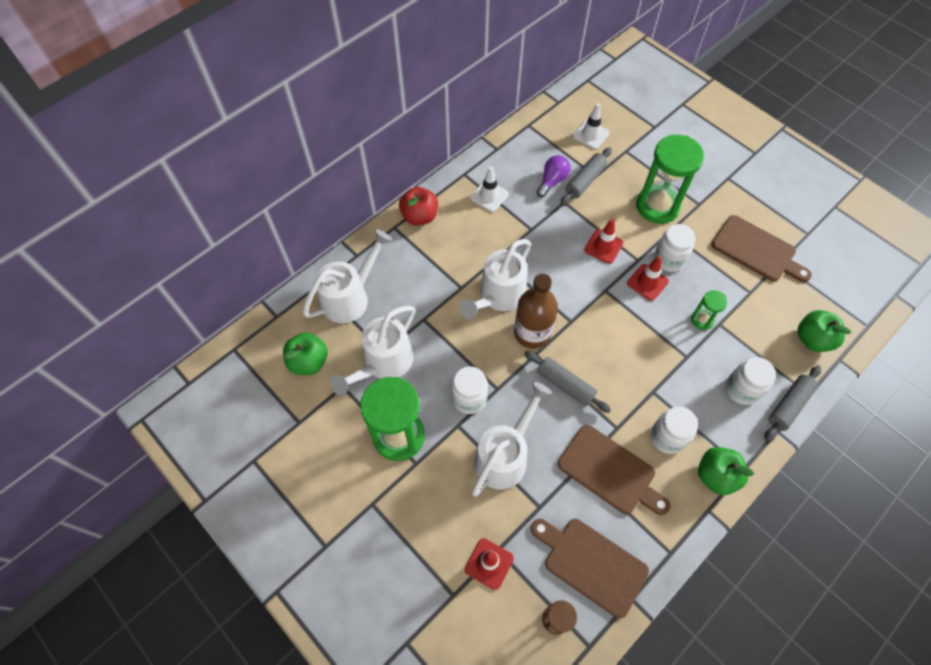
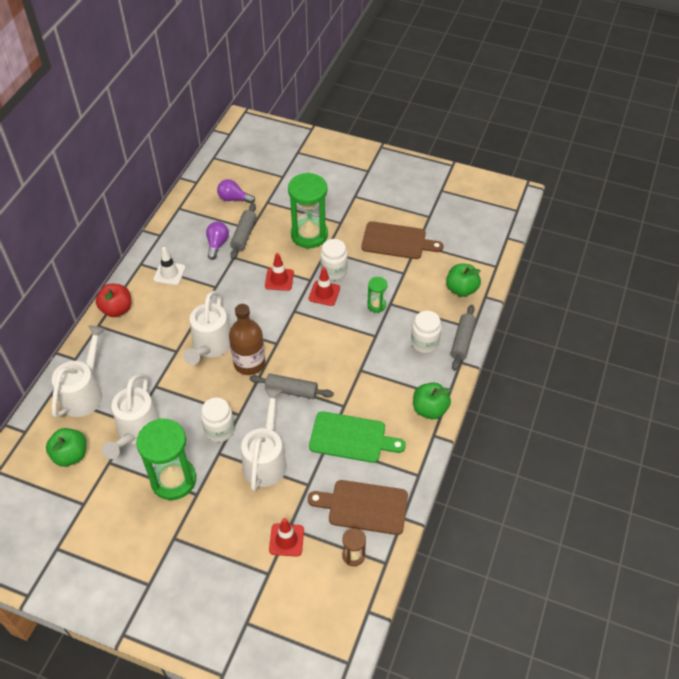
camera: 25 degrees left, 10 degrees down
(591, 134) = (234, 199): white traffic cone -> purple light bulb
(610, 471) = (351, 438): brown cutting board -> green cutting board
(667, 437) = (384, 397): white jar -> none

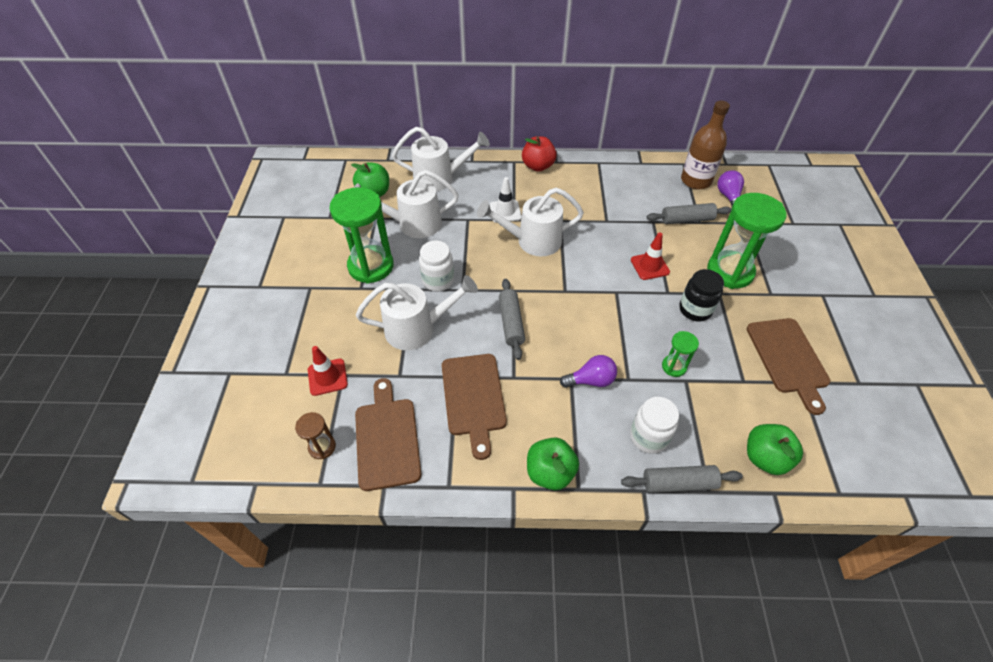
camera: 70 degrees right, 0 degrees up
(169, 273) = (600, 184): white traffic cone -> white traffic cone (505, 211)
(217, 244) = (660, 204): purple light bulb -> purple light bulb (591, 380)
(249, 363) = (528, 277): brown bottle -> brown bottle (696, 180)
(324, 293) = (657, 311): red traffic cone -> none
(334, 271) = (695, 310): white jar -> black jar
(351, 438) = (473, 398): green cutting board -> brown cutting board

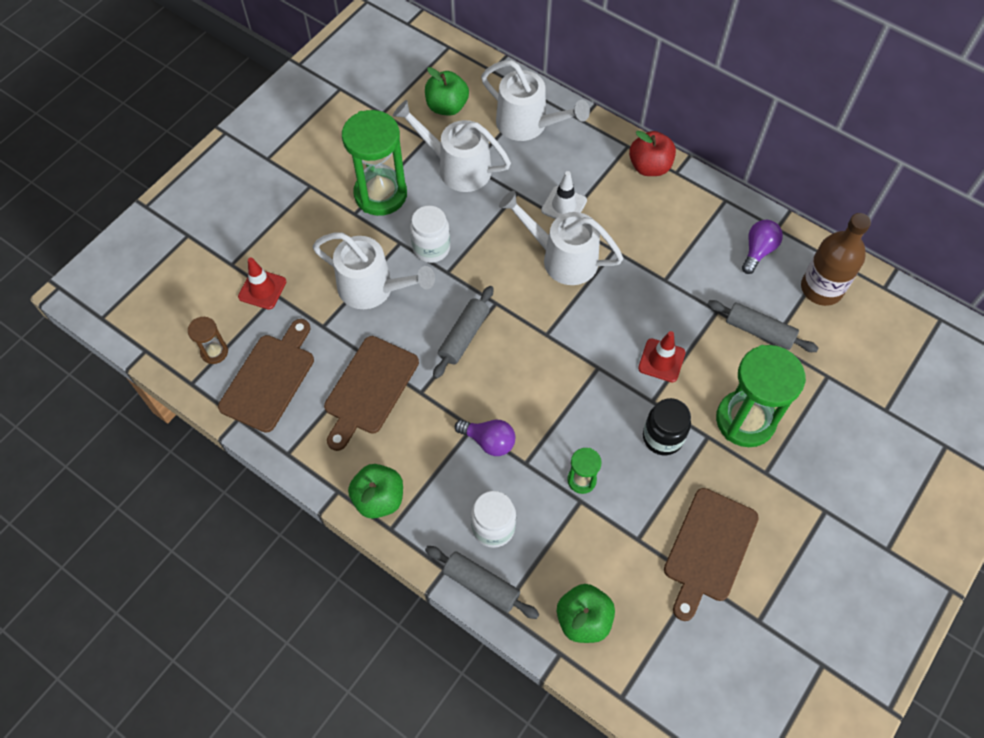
camera: 35 degrees right, 10 degrees up
(728, 196) = (840, 331): purple light bulb -> purple light bulb (758, 251)

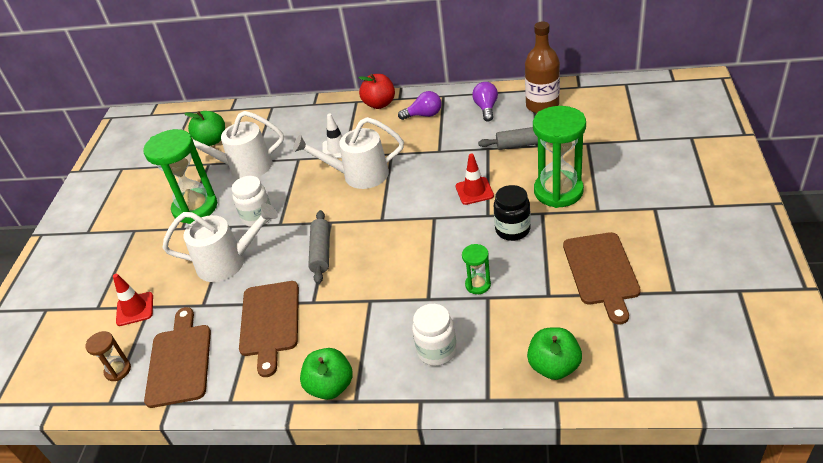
camera: 25 degrees left, 20 degrees down
(481, 585) = (458, 393): grey rolling pin -> none
(489, 441) = (390, 301): purple light bulb -> purple light bulb (424, 115)
(529, 125) = (279, 122): white watering can -> none

